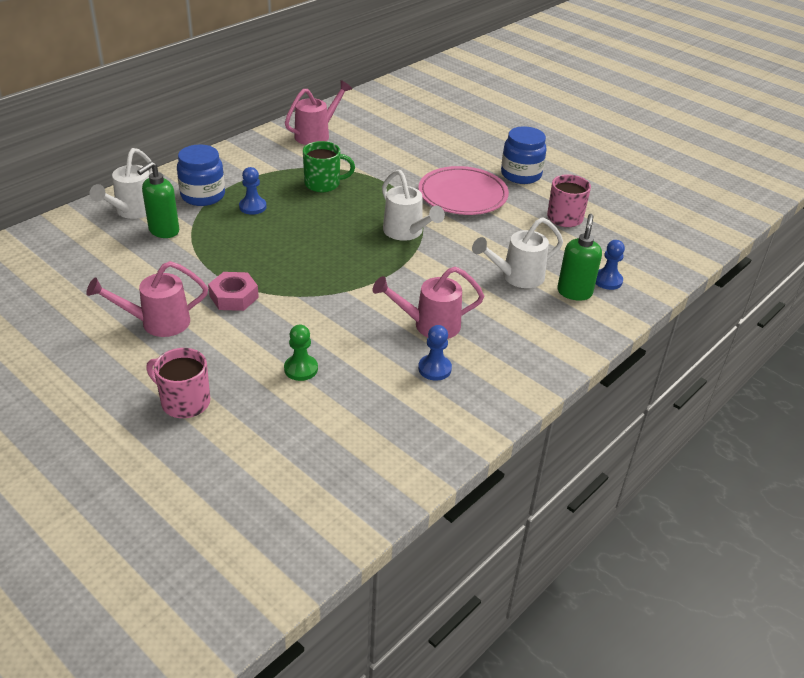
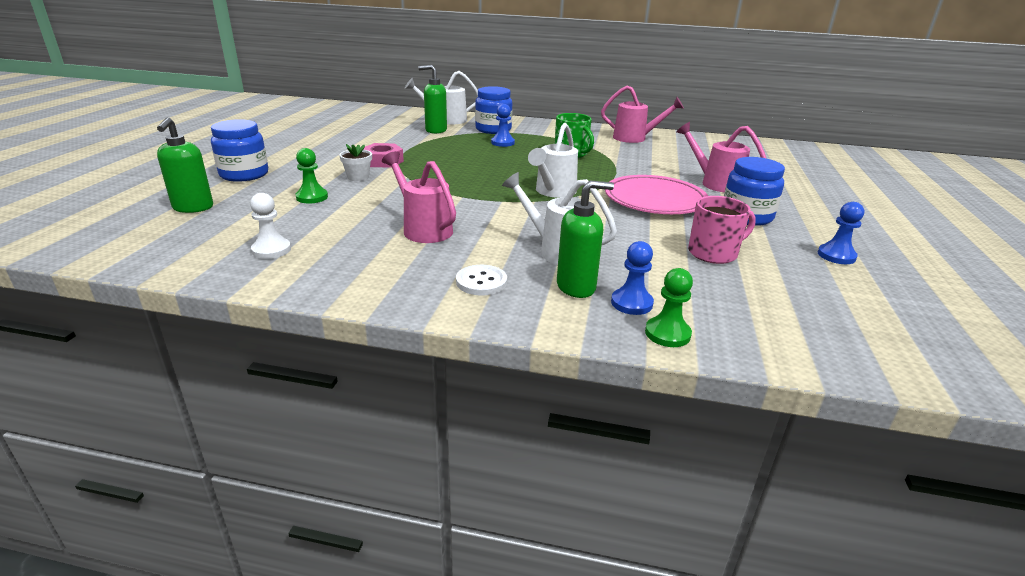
camera: 60 degrees right, 10 degrees down
(158, 323) = (329, 150): pink watering can -> pink watering can (716, 183)
(184, 402) = (244, 174): pink mug -> blue jar
(262, 455) = (193, 208): none -> green soap dispenser
(269, 326) = (358, 177): none -> white flower pot
(411, 420) = (271, 250): none -> white pawn
(434, 369) = (357, 244): blue pawn -> blue pawn (836, 256)
(541, 329) = (481, 282): none -> white button
(648, 284) = (667, 334): none -> green pawn

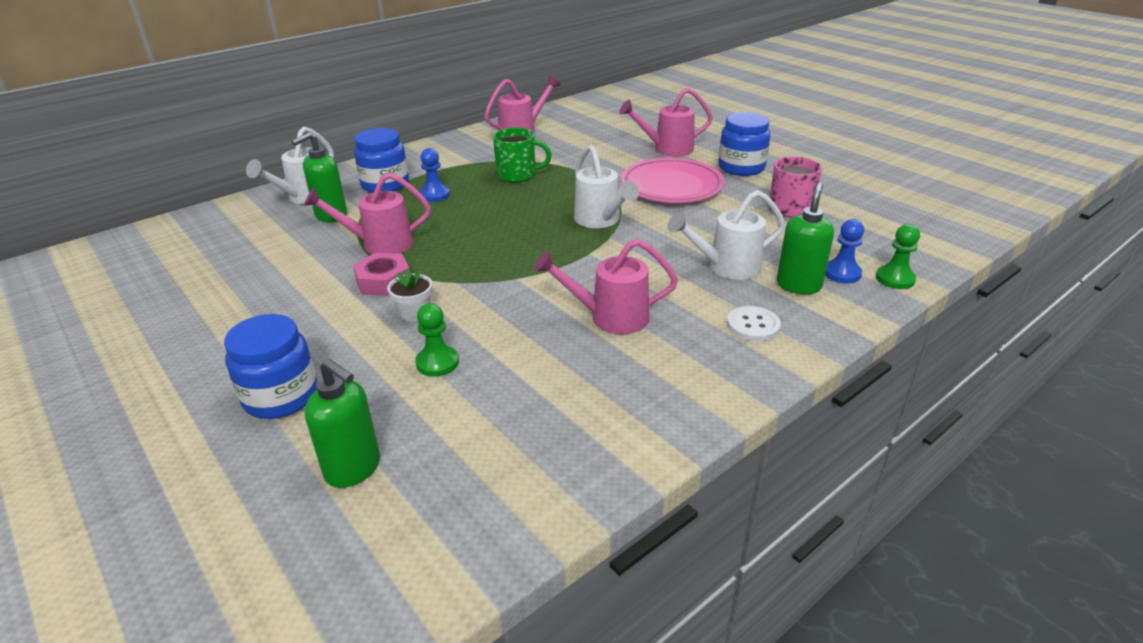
camera: 50 degrees left, 5 degrees up
(271, 250) = (564, 431): white pawn -> none
(422, 148) = (380, 244): none -> pink watering can
(836, 256) = (832, 170): blue pawn -> none

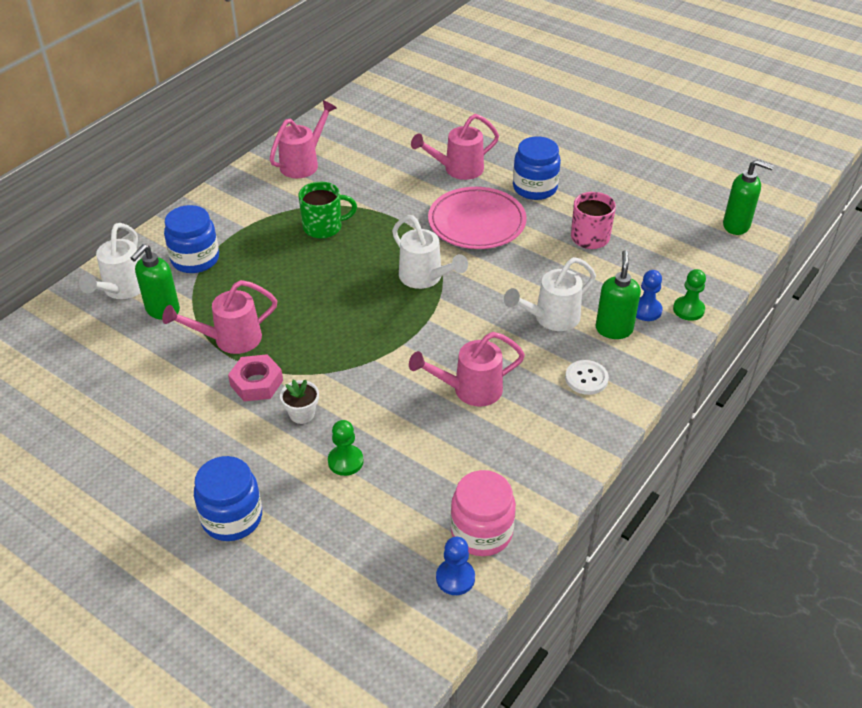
camera: 15 degrees left, 10 degrees up
(353, 469) = (326, 568): green soap dispenser -> green soap dispenser (736, 226)
(434, 195) = (253, 267): blue pawn -> blue pawn (455, 578)
(565, 463) = (481, 532): none -> pink jar

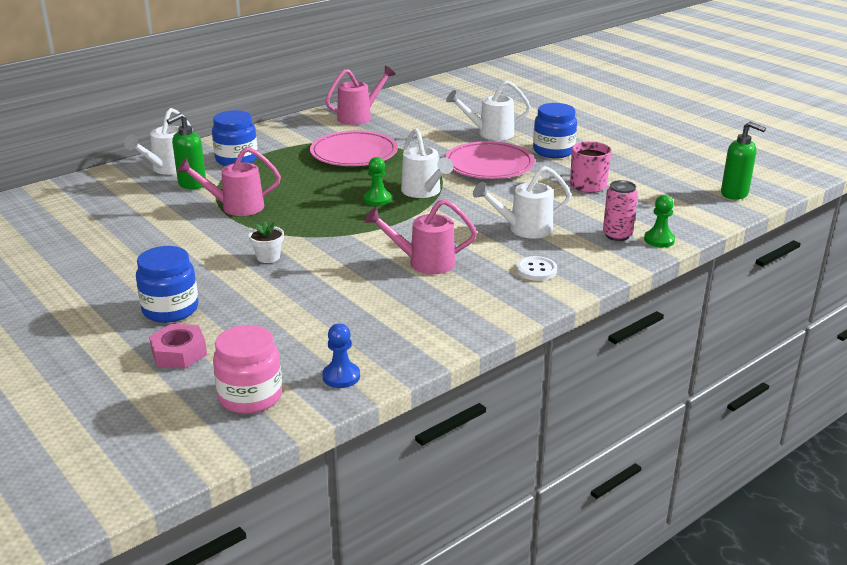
camera: 15 degrees right, 15 degrees down
(256, 383) = (241, 234): pink nut -> pink nut (179, 353)
(323, 227) = (354, 153): green mug -> pink plate
(345, 461) = (288, 290): green pawn -> green pawn (377, 199)
(458, 169) = (490, 133): pink watering can -> white watering can
(481, 532) = (382, 351): pink jar -> pink jar (250, 396)
(614, 329) = (579, 243): green soap dispenser -> none
(646, 310) = (617, 235): blue pawn -> pink can

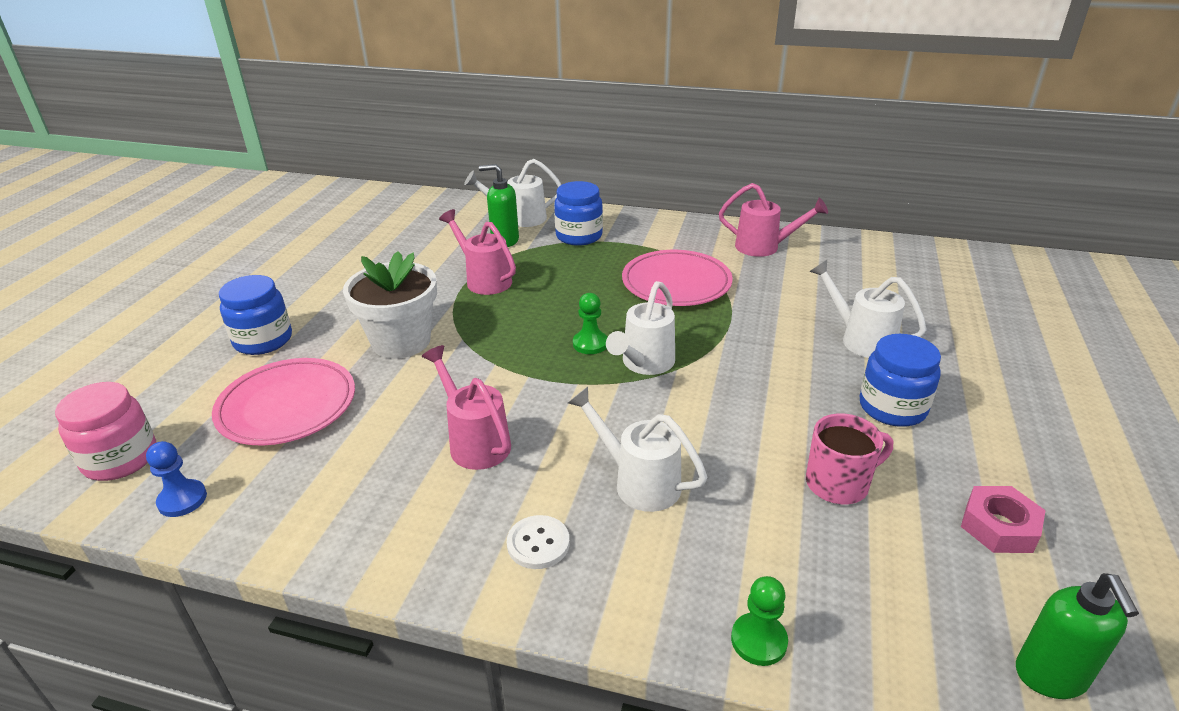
camera: 55 degrees right, 5 degrees up
(179, 353) = (187, 381): pink nut -> pink nut (999, 526)
(268, 257) = (401, 341): white flower pot -> white flower pot, size x2.22
(489, 165) = (775, 377): pink plate -> pink plate (287, 406)
(617, 235) = (720, 583): pink can -> none

